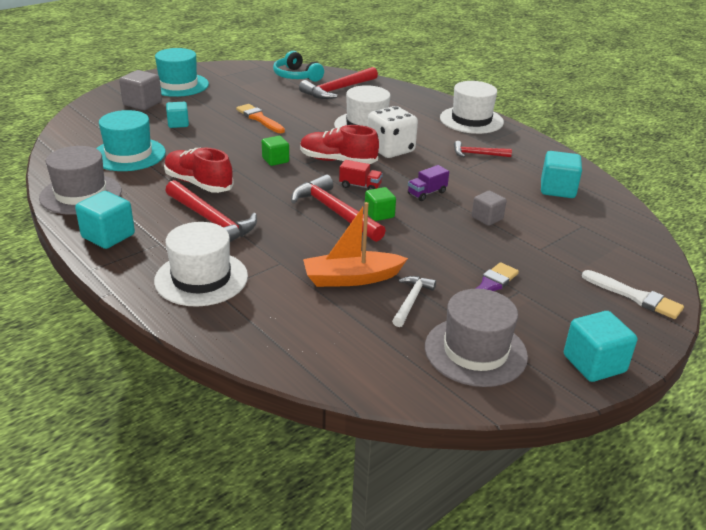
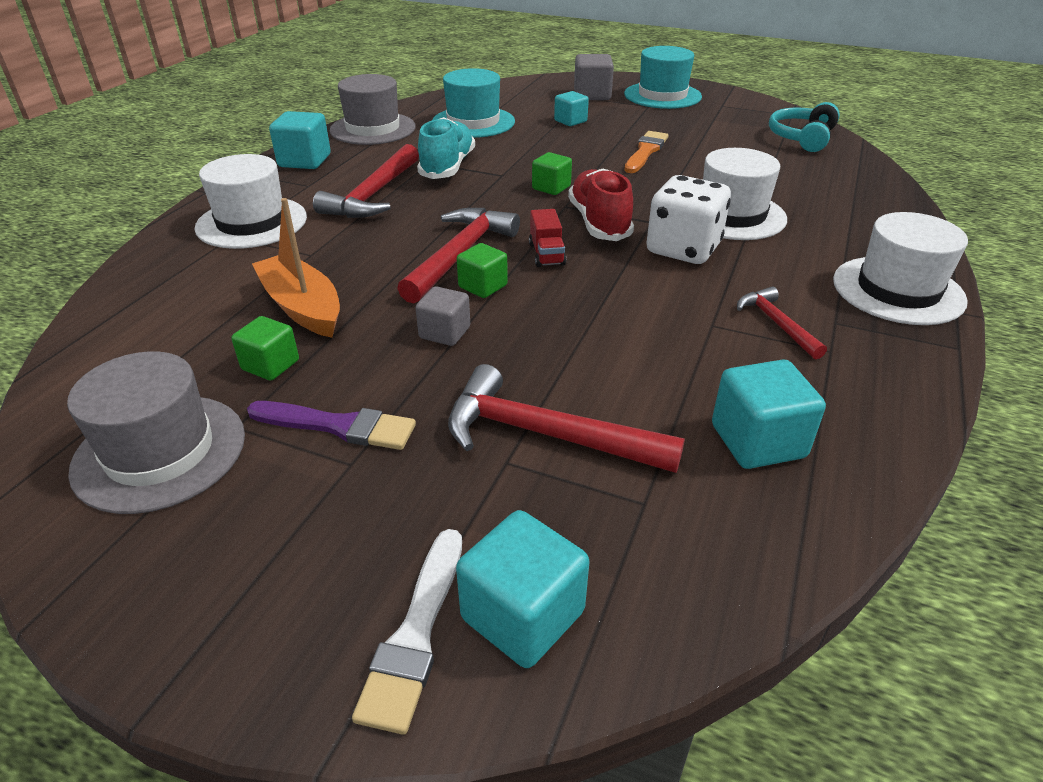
camera: 65 degrees right, 5 degrees up
(198, 184) = (447, 167): red shoe -> turquoise shoe
(337, 90) = (810, 170): red hammer -> red hammer (546, 434)
(411, 301) = (270, 365): white hammer -> green cube
(427, 193) = (584, 308): purple truck -> none
(487, 218) = (561, 380): grey cube -> grey cube (445, 333)
(594, 364) = (154, 603): turquoise cube -> turquoise cube (522, 615)

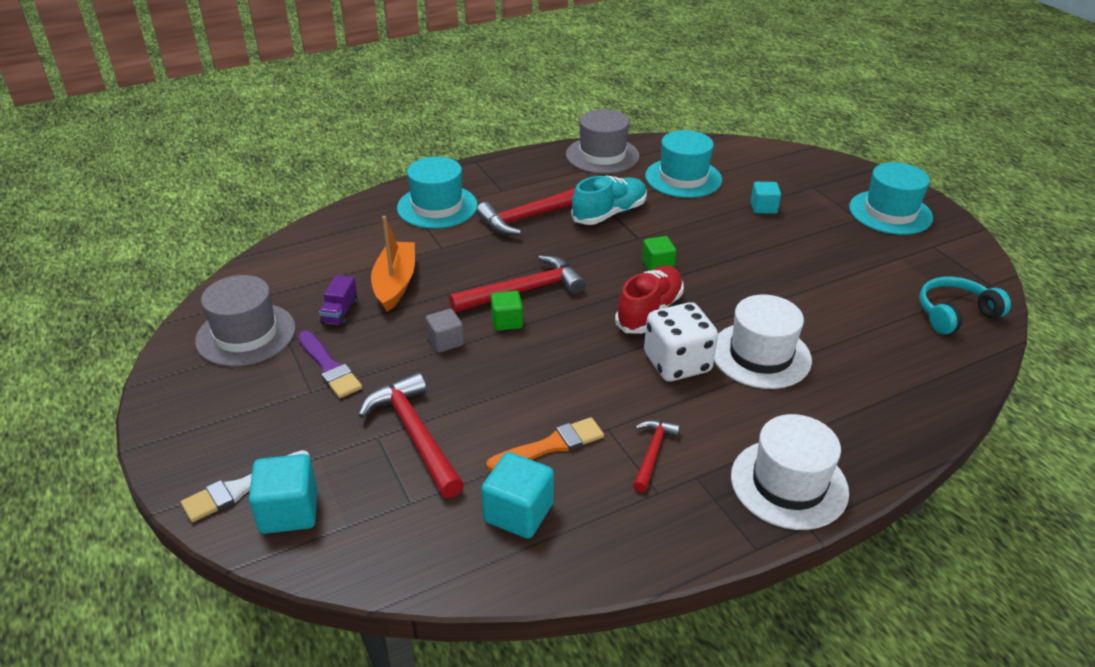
camera: 40 degrees right, 0 degrees up
(252, 222) = (437, 207): white hat -> turquoise hat
(270, 365) = (340, 312): green cube -> purple truck
(304, 161) = (523, 168): turquoise cube -> none
(546, 254) = (577, 319): red truck -> none
(592, 95) = (823, 187): grey cube -> none
(645, 151) = (782, 265): orange brush -> orange brush (550, 446)

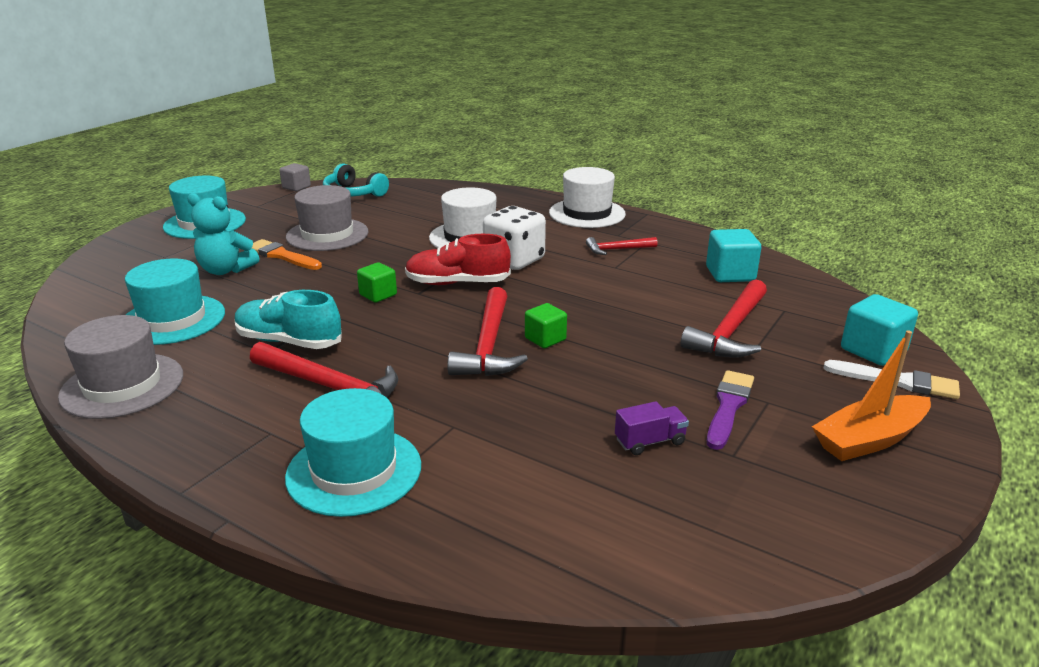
camera: 120 degrees left, 10 degrees down
(246, 334) = (768, 492): grey hat -> grey hat (327, 234)
(395, 283) = (557, 428): orange boat -> orange boat (869, 439)
(445, 342) = (611, 359): grey cube -> grey cube (296, 187)
(524, 291) = (488, 345): red hammer -> red hammer turned 120 degrees counterclockwise
(550, 446) = (660, 280): orange brush -> orange brush (282, 256)
(763, 208) = (226, 270): turquoise cube -> turquoise teddy bear

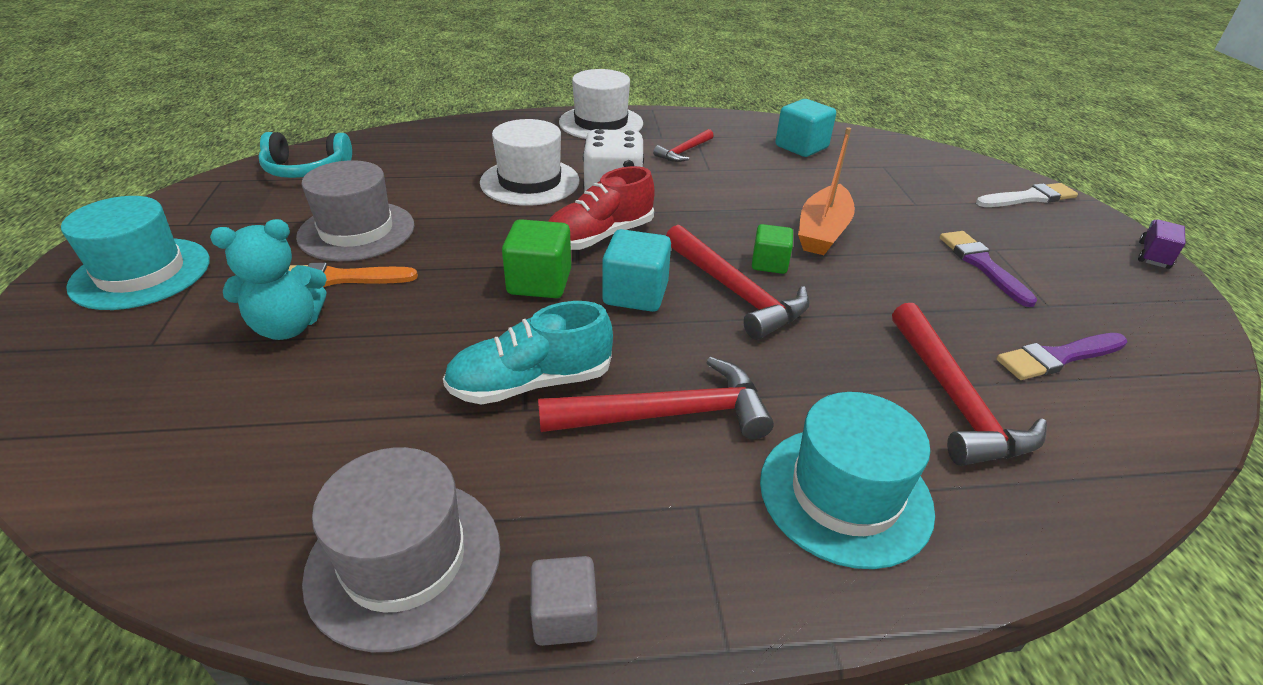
camera: 40 degrees left, 10 degrees up
(172, 320) = (322, 428): turquoise hat -> none
(296, 187) = (209, 182): grey cube -> grey cube (565, 616)
(378, 295) = (539, 282): green cube -> green cube, size x1.52
(650, 441) = (990, 323): purple truck -> purple truck (1153, 255)
(663, 486) = (1058, 357): none -> purple brush
(730, 331) = (880, 198): red hammer -> red hammer (954, 399)
(869, 439) = (1087, 251): orange boat -> orange boat (822, 231)
(873, 350) = (980, 179): turquoise cube -> turquoise cube (635, 294)

